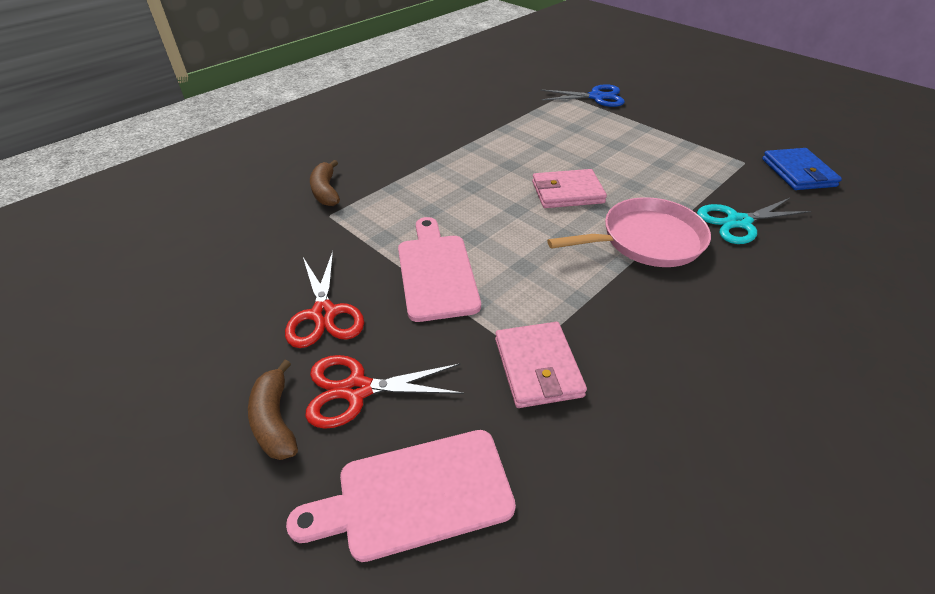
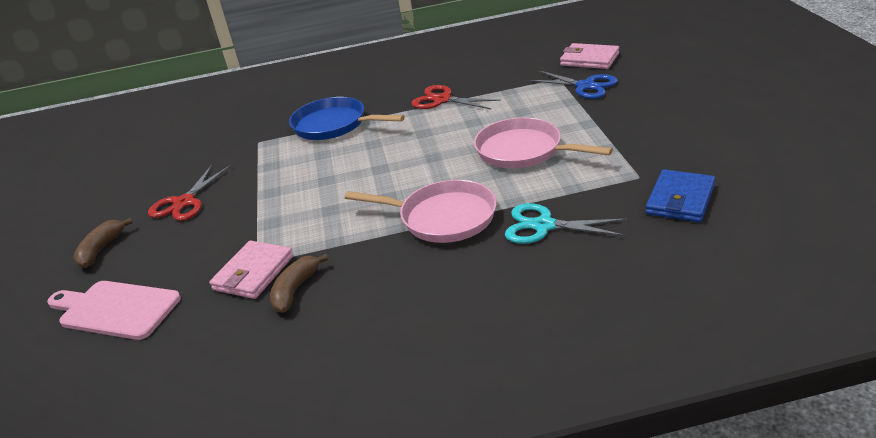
camera: 40 degrees right, 10 degrees down
(326, 191) = (275, 125): brown banana -> brown banana (295, 290)
(357, 389) = (151, 249): red scissors -> red scissors (442, 100)
(400, 177) = (333, 125): none -> blue pan
(436, 272) = (272, 197): pink cutting board -> none
(567, 192) = (436, 165): pink wallet -> pink wallet (589, 59)
(626, 161) = (523, 151): none -> pink pan

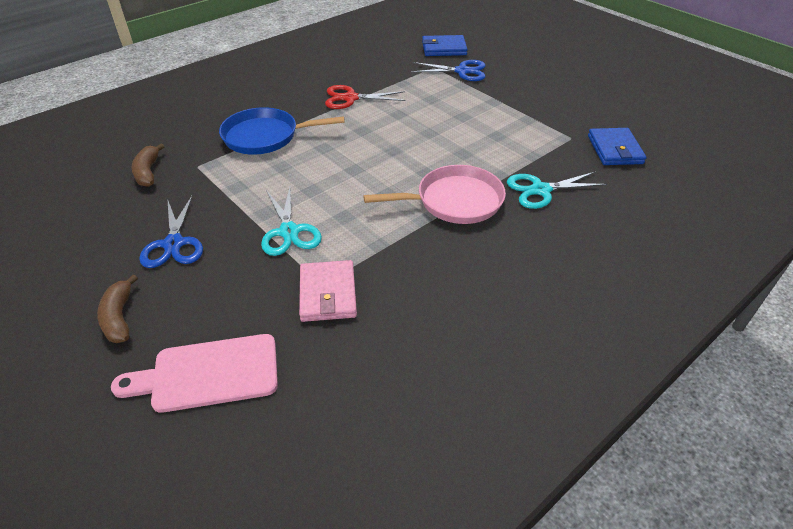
camera: 35 degrees left, 10 degrees up
(184, 202) = (173, 244): red scissors -> blue scissors
(274, 212) = (289, 232): none -> turquoise scissors
(295, 290) = (386, 298): brown banana -> brown banana (148, 172)
(523, 151) = (465, 132): pink pan -> none
(589, 59) = (444, 49): pink wallet -> blue wallet

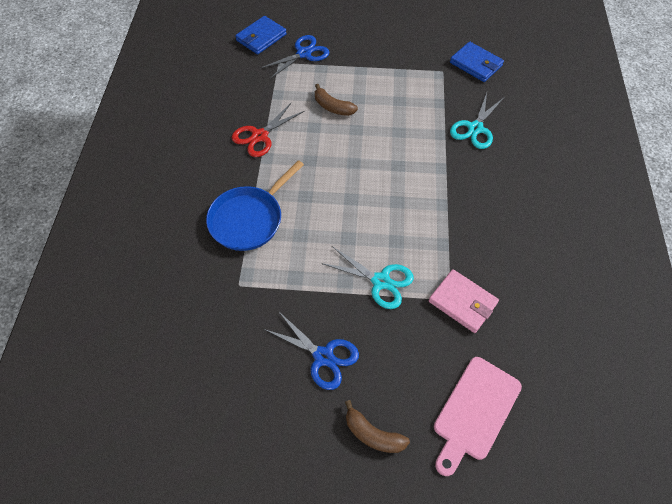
camera: 45 degrees left, 15 degrees up
(148, 172) = (209, 321): brown banana -> brown banana (332, 107)
(455, 201) = (441, 175): pink pan -> none

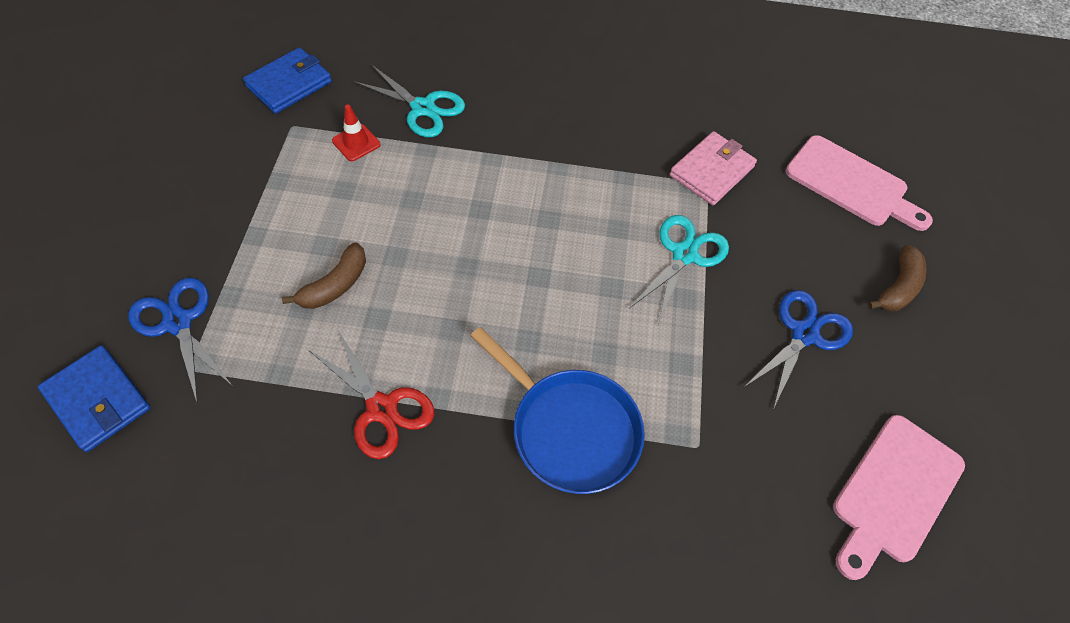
camera: 90 degrees left, 0 degrees up
(206, 402) = (894, 493): none -> pink cutting board
(437, 101) = (356, 143): none -> red traffic cone

